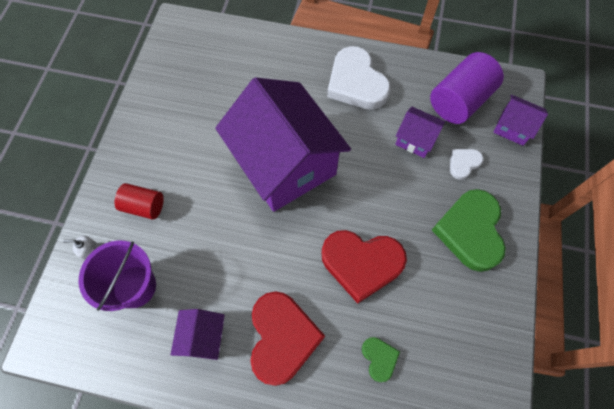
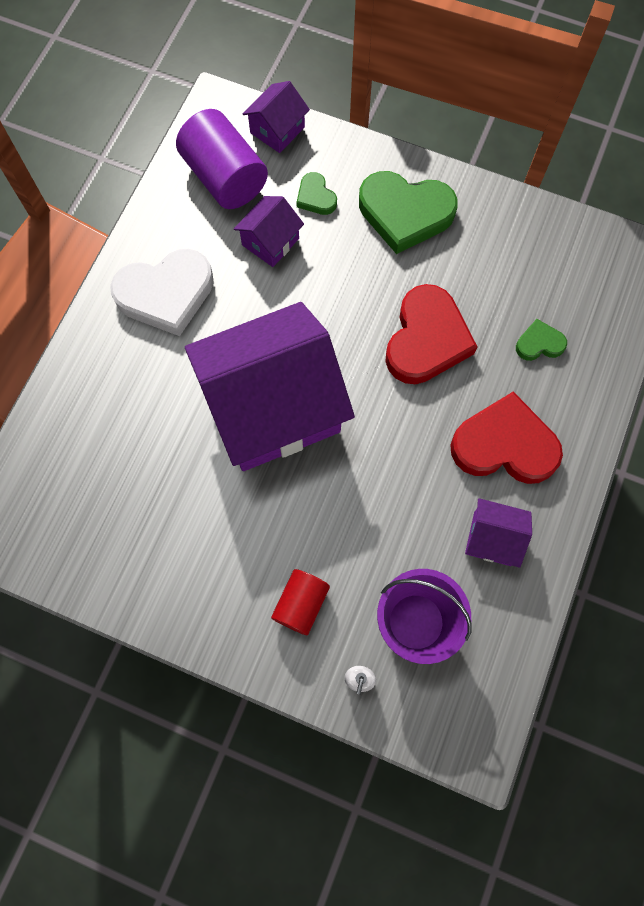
camera: 80 degrees left, 5 degrees up
(463, 163) = (316, 197): white heart -> green heart

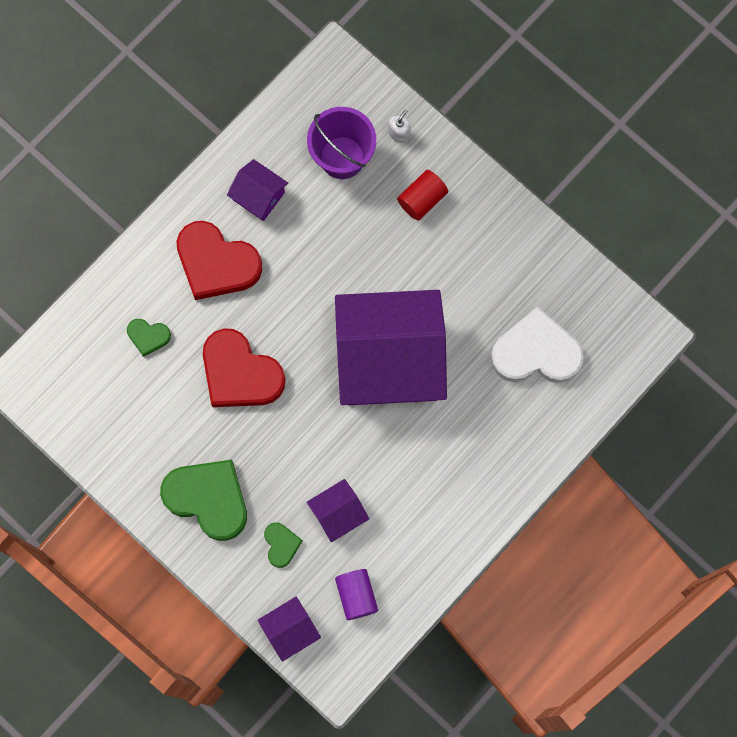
camera: 160 degrees left, 5 degrees up
(166, 294) = (446, 495): white heart -> white heart (536, 352)
(225, 177) = (356, 595): purple cylinder -> purple cylinder, size x0.59
(426, 339) = (240, 373): red heart -> red heart turned 90 degrees counterclockwise

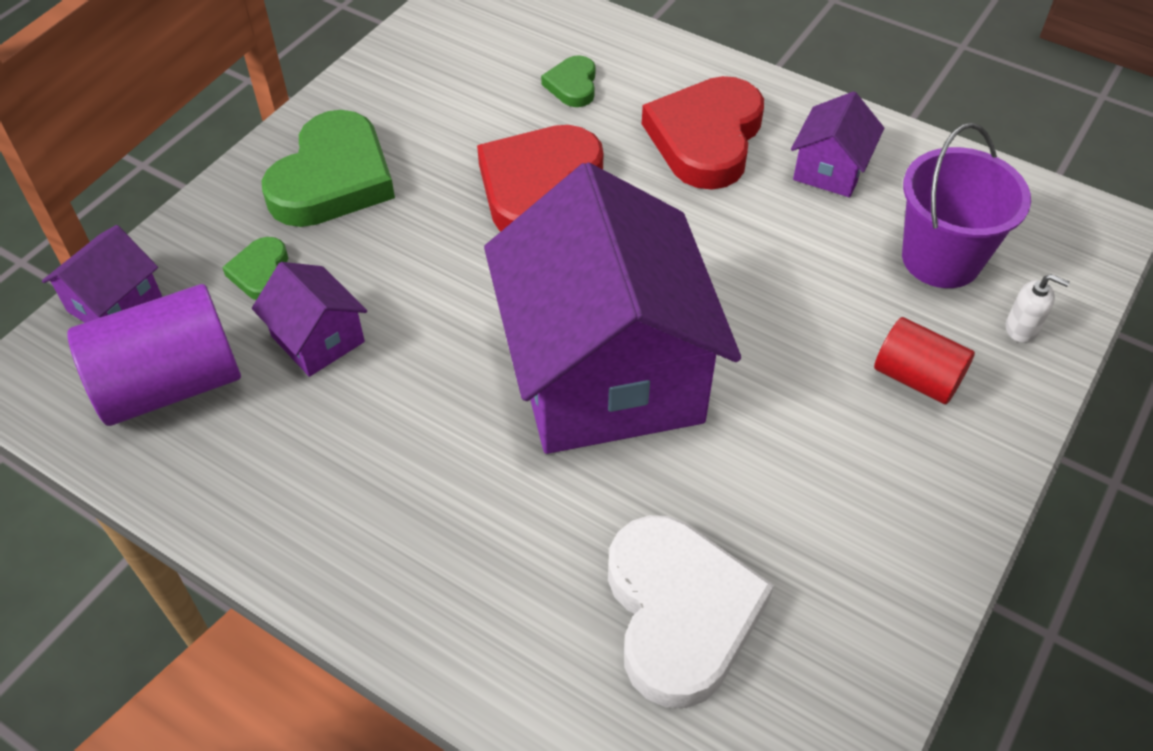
camera: 80 degrees right, 25 degrees down
(281, 544) = (261, 273): green heart -> green heart turned 105 degrees clockwise
(290, 630) = (115, 304): purple house -> purple house turned 75 degrees clockwise
(356, 595) = (171, 384): purple cylinder -> purple cylinder, size x1.70

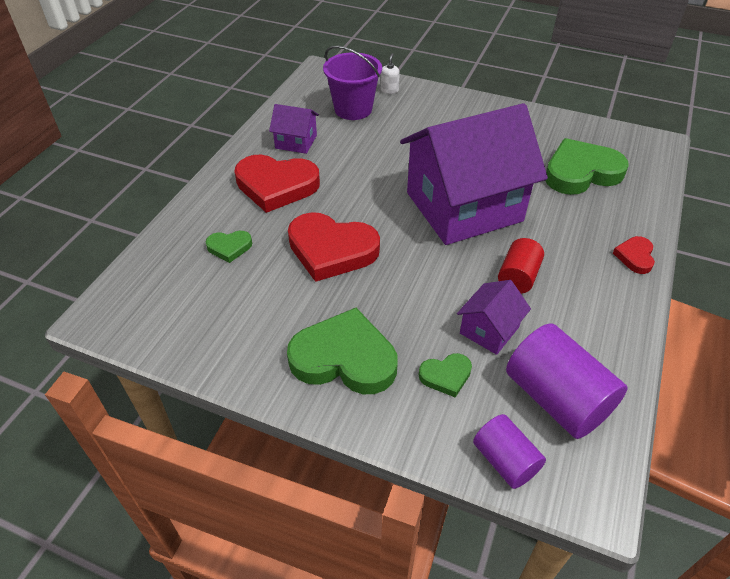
camera: 100 degrees left, 5 degrees down
(115, 304) = (505, 461): purple house -> purple cylinder
(401, 611) = (635, 257): none -> red heart
(679, 613) = (581, 172): white heart -> green heart
(916, 378) = (428, 116): red cylinder -> red cylinder (518, 277)

